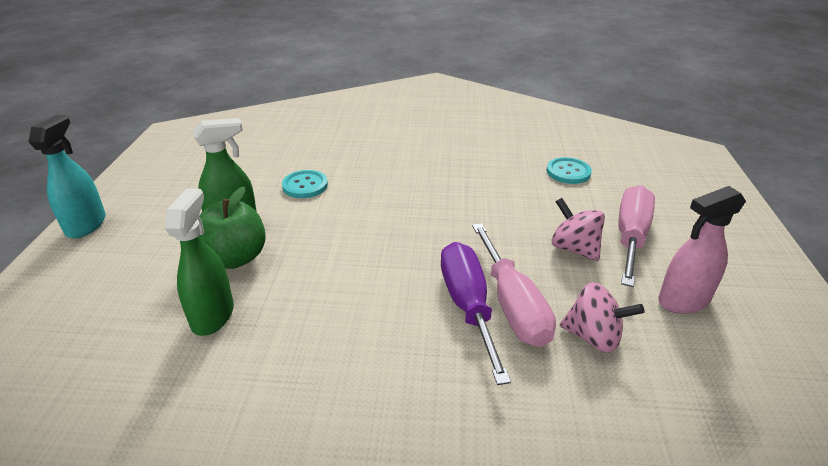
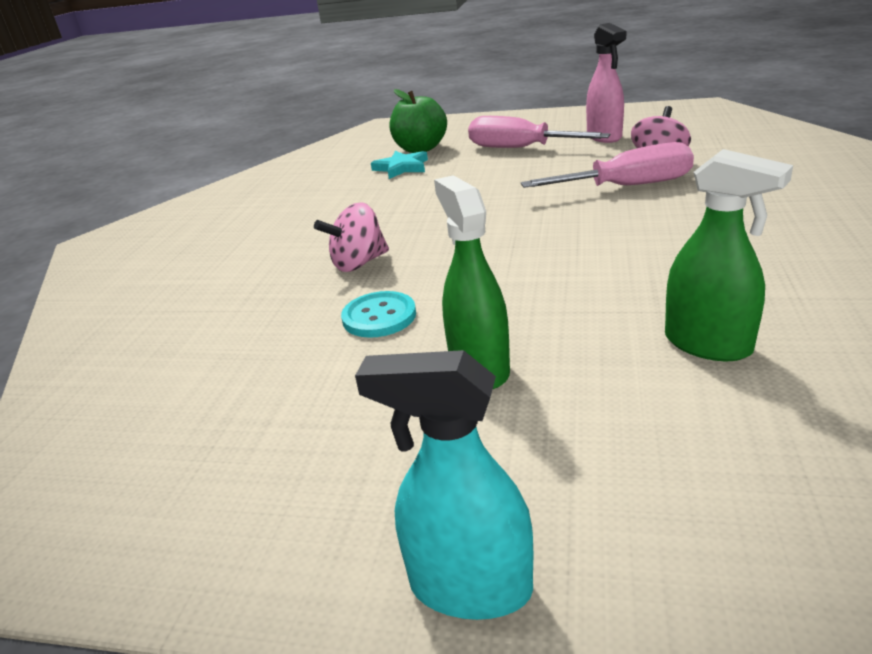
camera: 80 degrees left, 5 degrees down
(213, 315) = (708, 344): green spray bottle -> green spray bottle turned 150 degrees counterclockwise
(235, 258) = (575, 349): green apple -> green apple (420, 149)
(468, 306) = (635, 203): purple screwdriver -> none
(568, 172) = (402, 168): turquoise button -> turquoise star
(574, 248) = (538, 166): pink spinning top -> pink spinning top (358, 263)

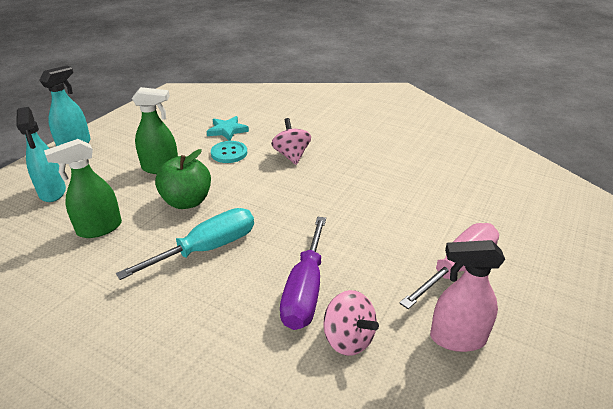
camera: 105 degrees right, 5 degrees up
(402, 168) = (450, 196): turquoise star -> turquoise star (227, 130)
(420, 149) = (499, 214): green apple -> green apple (187, 201)
(627, 186) = (305, 290): pink screwdriver -> purple screwdriver
(634, 247) = (207, 249): none -> turquoise screwdriver
(693, 475) = (52, 192): none -> turquoise spray bottle

